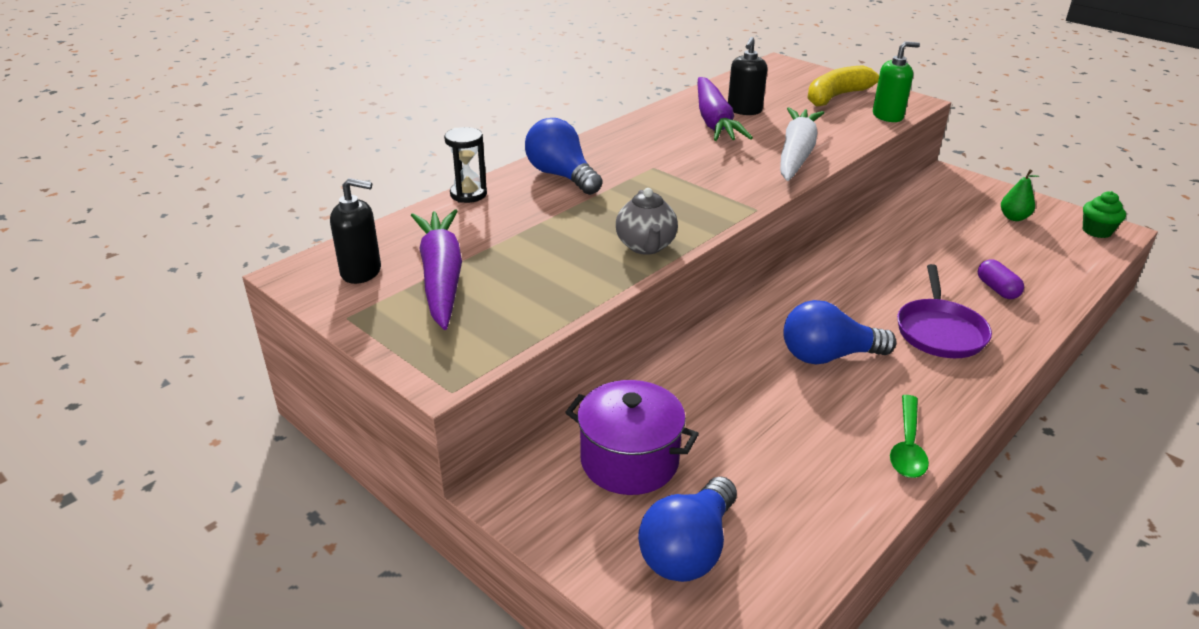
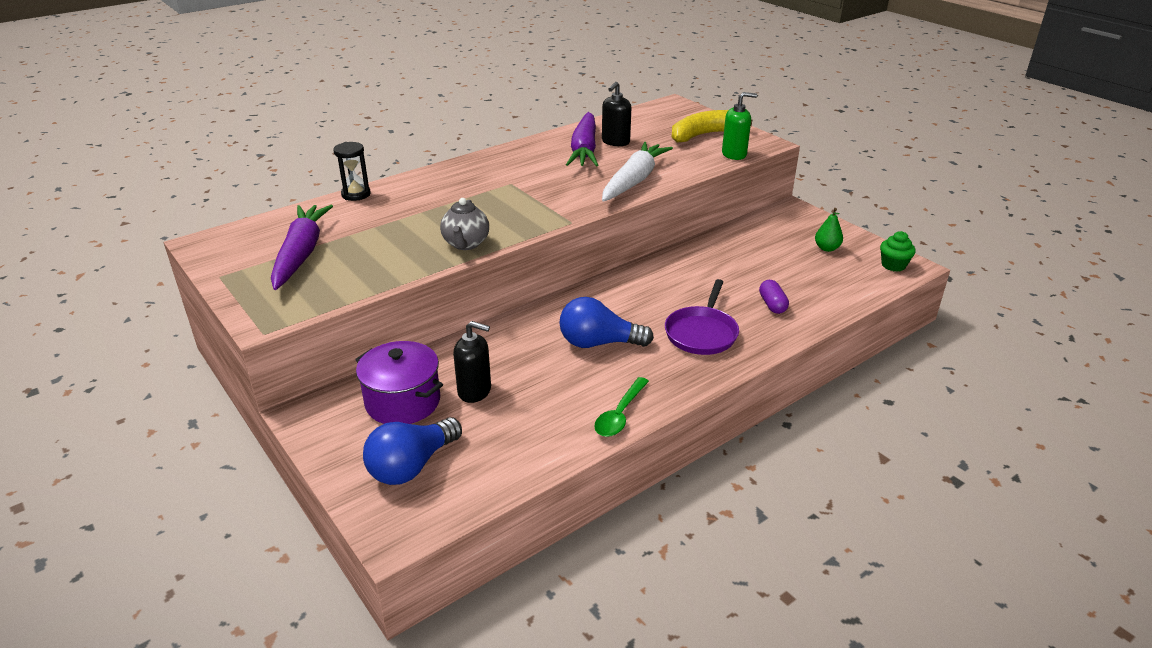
camera: 10 degrees right, 0 degrees up
(361, 272) = (246, 245): black soap dispenser -> black soap dispenser (475, 391)
(561, 176) = (435, 185): blue light bulb -> none

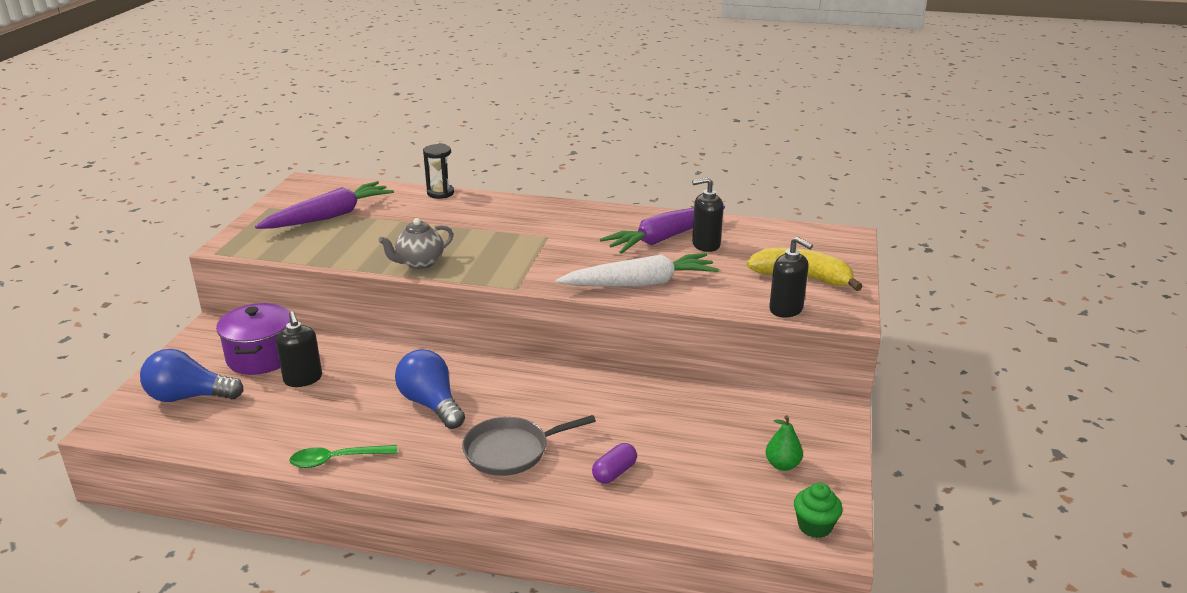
camera: 50 degrees right, 5 degrees down
(701, 333) = (510, 451): purple pan -> grey pan
(734, 154) = (786, 309): green soap dispenser -> black soap dispenser

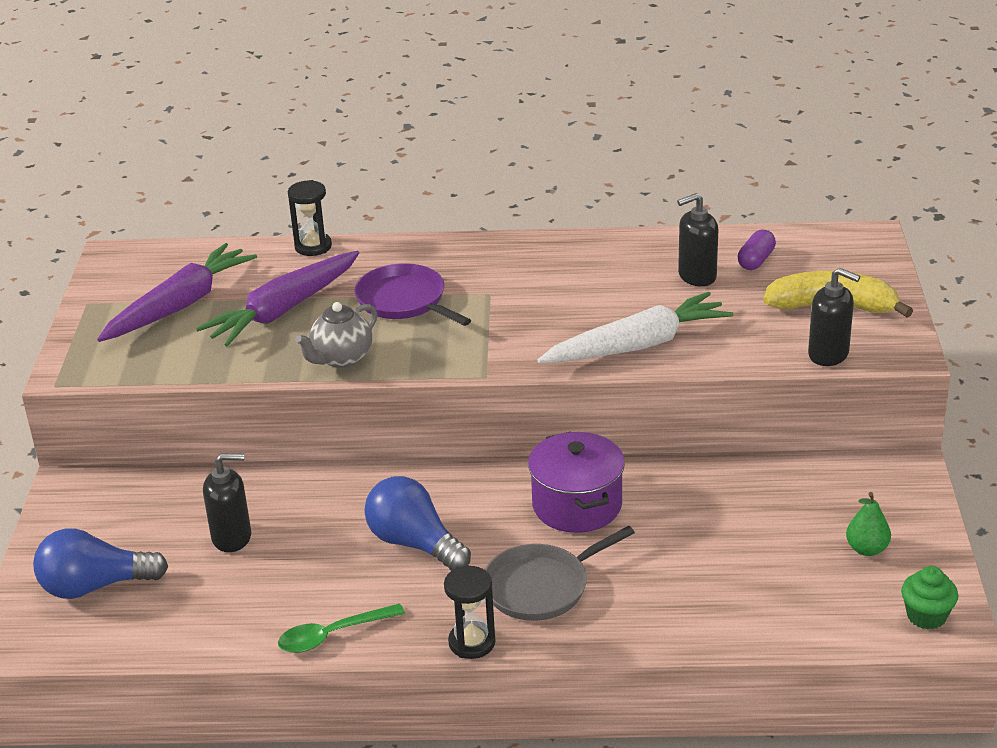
camera: 10 degrees left, 5 degrees up
(261, 357) = (159, 516): purple pot -> purple pot (577, 505)
(303, 379) = (232, 537): black soap dispenser -> black soap dispenser turned 60 degrees counterclockwise
(437, 483) = (472, 642): none -> black hourglass
(484, 233) = (404, 301): none -> purple pan
(614, 472) = (676, 592): purple capsule -> purple capsule (756, 260)
(664, 238) = (641, 274): purple carrot -> purple carrot (283, 310)

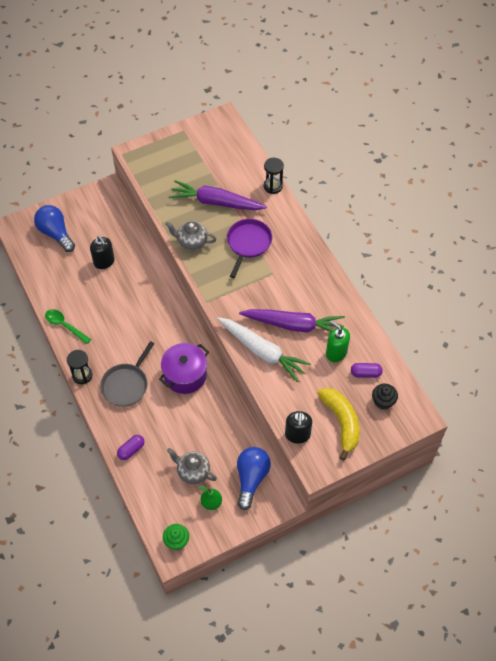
camera: 60 degrees right, 25 degrees up
(180, 305) = (199, 163): purple carrot -> purple carrot (294, 325)
(414, 543) = (131, 327): blue light bulb -> blue light bulb (251, 478)
(541, 587) = (126, 385): grey pan -> grey pan turned 90 degrees counterclockwise
(692, 621) = (131, 450): none -> purple capsule
(696, 276) = (336, 353): black soap dispenser -> green soap dispenser
(789, 553) = (193, 472): none -> grey teapot
(819, 259) = (383, 401): none -> black cupcake

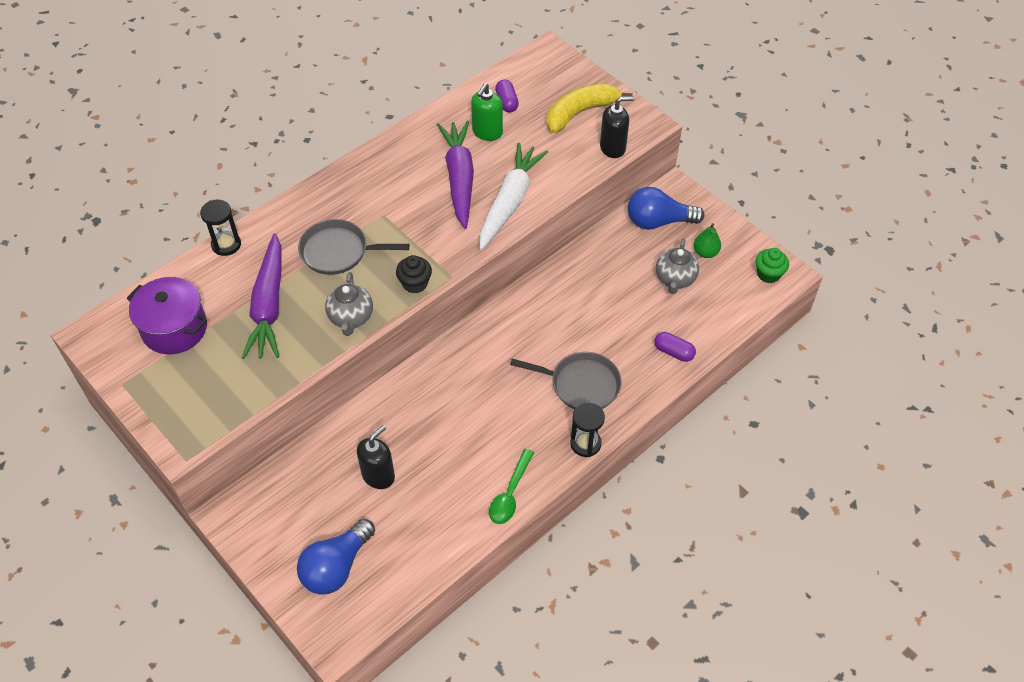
camera: 105 degrees left, 5 degrees down
(185, 375) = (543, 320): purple pot -> purple pot (174, 329)
(248, 243) = (338, 251): purple pan -> grey pan
(383, 401) = (539, 82): black cupcake -> black cupcake (415, 283)

